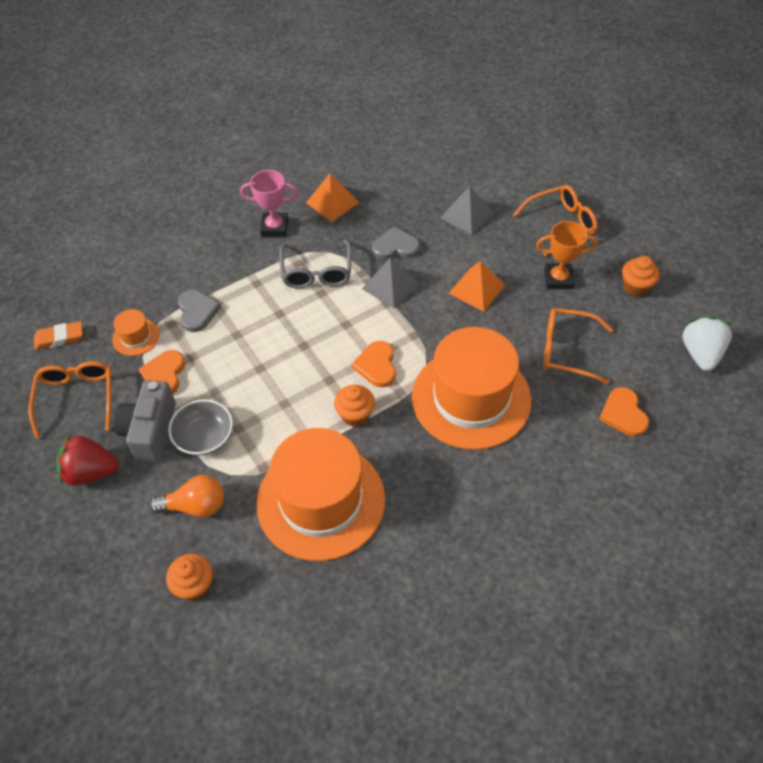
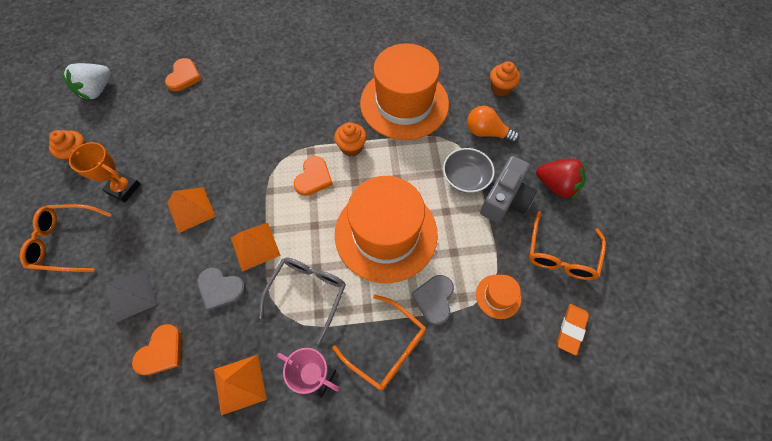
camera: 155 degrees left, 10 degrees up
(59, 338) = (571, 329): orange eraser -> orange eraser turned 75 degrees counterclockwise
(164, 374) = (482, 245): orange heart -> orange heart (161, 351)
(390, 286) = (255, 246): grey pyramid -> orange pyramid
(471, 398) = (267, 126): orange hat -> orange hat (386, 233)
(566, 350) = (175, 130): orange glasses -> orange glasses (387, 347)

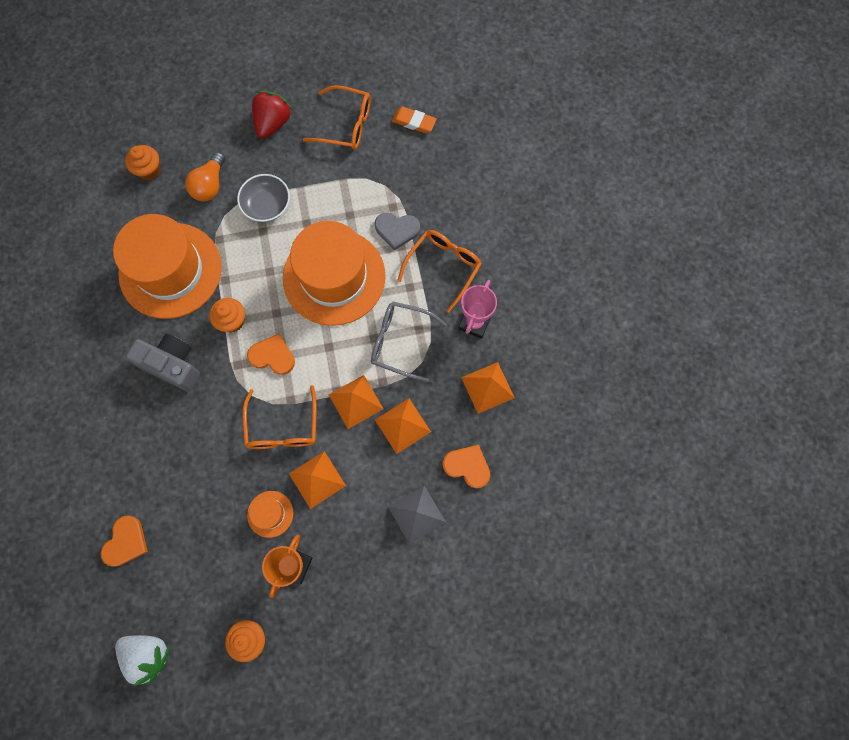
camera: 95 degrees left, 10 degrees up
(66, 242) = (364, 607): orange glasses -> orange glasses (282, 427)
(184, 76) = (126, 542): orange heart -> orange heart turned 105 degrees clockwise
(220, 289) = (403, 425): grey heart -> orange pyramid
(498, 296) = (389, 177): orange hat -> orange hat (270, 514)
(505, 199) = (290, 169): grey camera -> grey camera (172, 365)

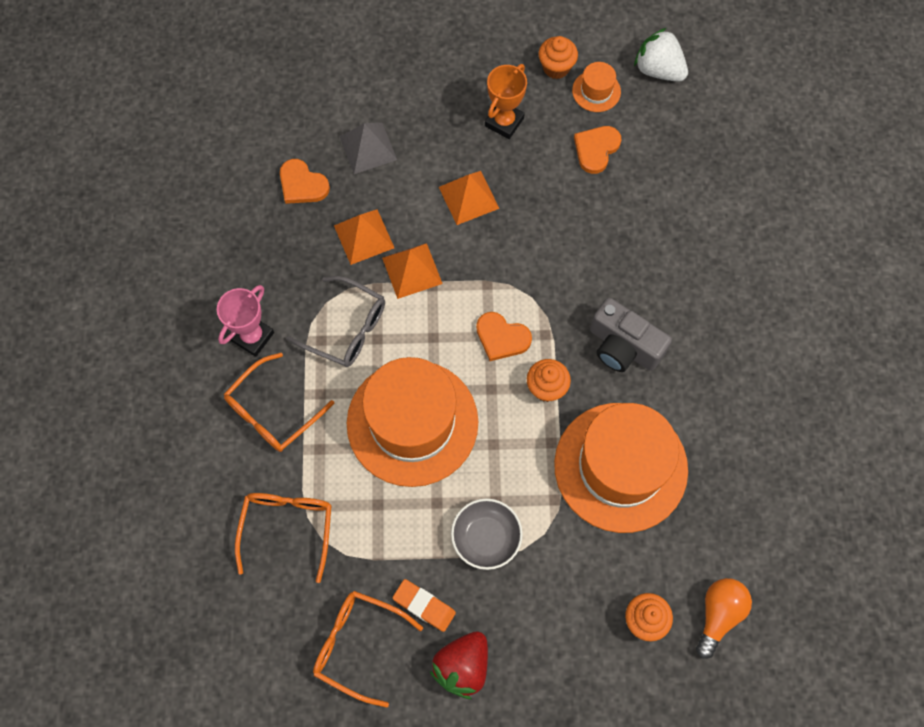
camera: 170 degrees left, 5 degrees down
(126, 542) = (680, 170): orange heart -> orange heart (596, 149)
(210, 185) = (561, 582): orange light bulb -> orange light bulb (718, 615)
(270, 514) = (524, 172): orange hat -> orange hat (596, 91)
(282, 427) = (499, 256): orange glasses -> orange glasses (287, 528)
(397, 230) = (320, 472): grey heart -> none
(414, 122) = (260, 632): orange eraser -> orange eraser (424, 606)
(487, 387) = (257, 261): orange pyramid -> none

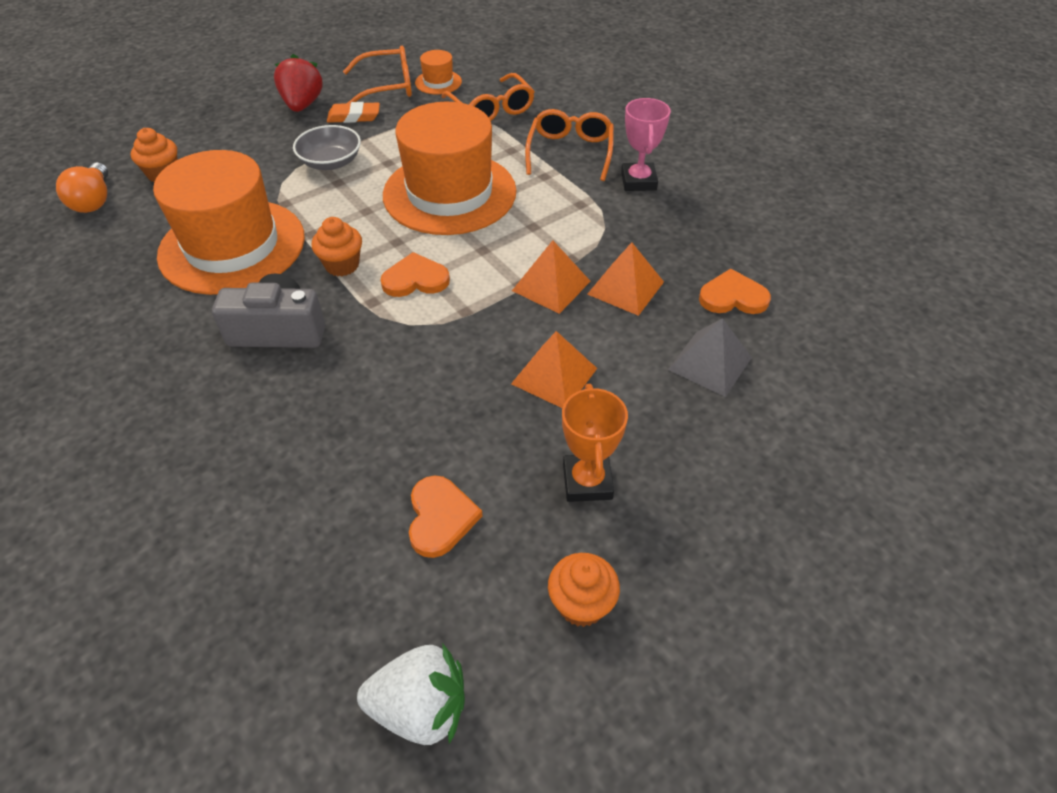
camera: 145 degrees right, 20 degrees down
(346, 329) = (567, 220): grey glasses -> none
(596, 91) = (496, 604): orange hat -> orange hat (438, 82)

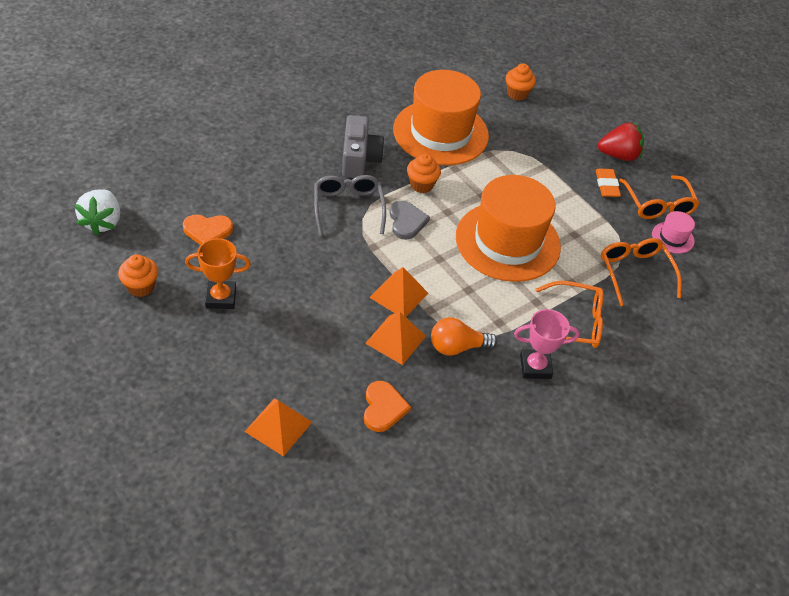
camera: 85 degrees right, 0 degrees up
(94, 201) = (485, 68): orange light bulb -> orange light bulb (457, 347)
(331, 162) = (541, 174): grey bowl -> none
(386, 340) = (348, 207): none -> grey glasses
(415, 279) = (406, 221): orange heart -> grey heart
(438, 82) = (673, 237): orange hat -> pink hat
(491, 109) = (635, 272): orange glasses -> orange glasses turned 105 degrees clockwise
(554, 376) = (309, 289): orange pyramid -> orange pyramid (278, 426)
(710, 363) = (313, 379): grey pyramid -> none

